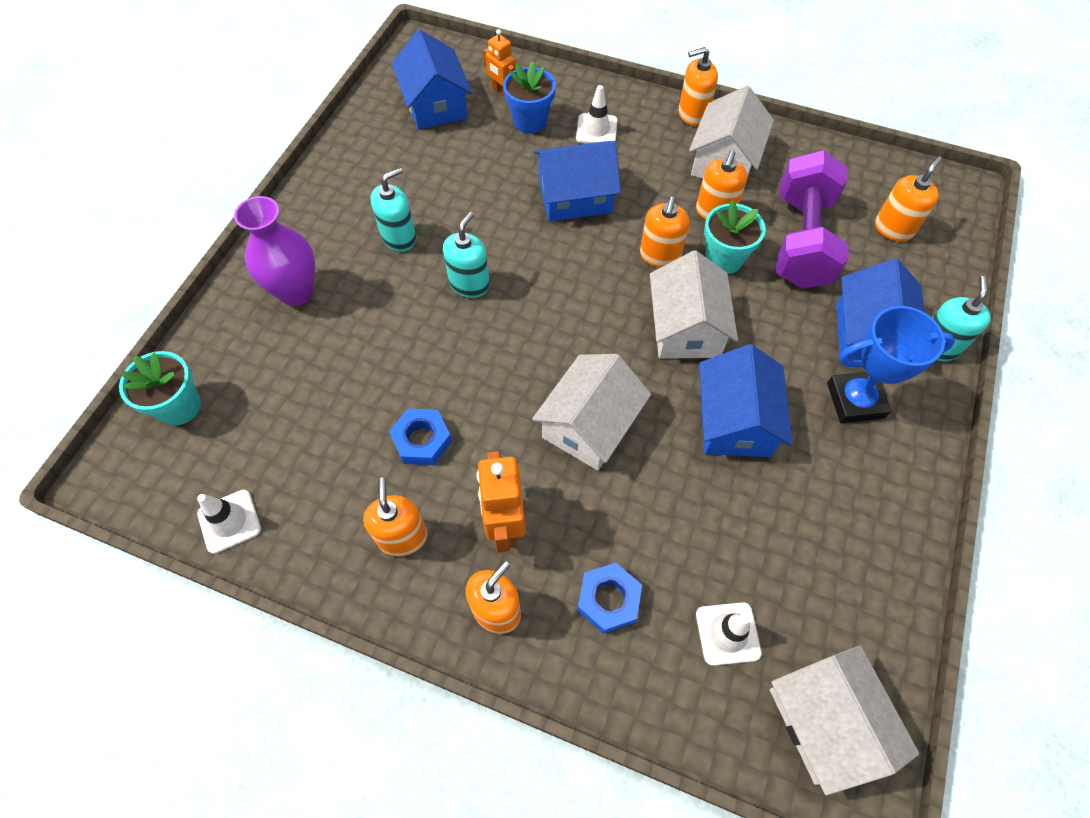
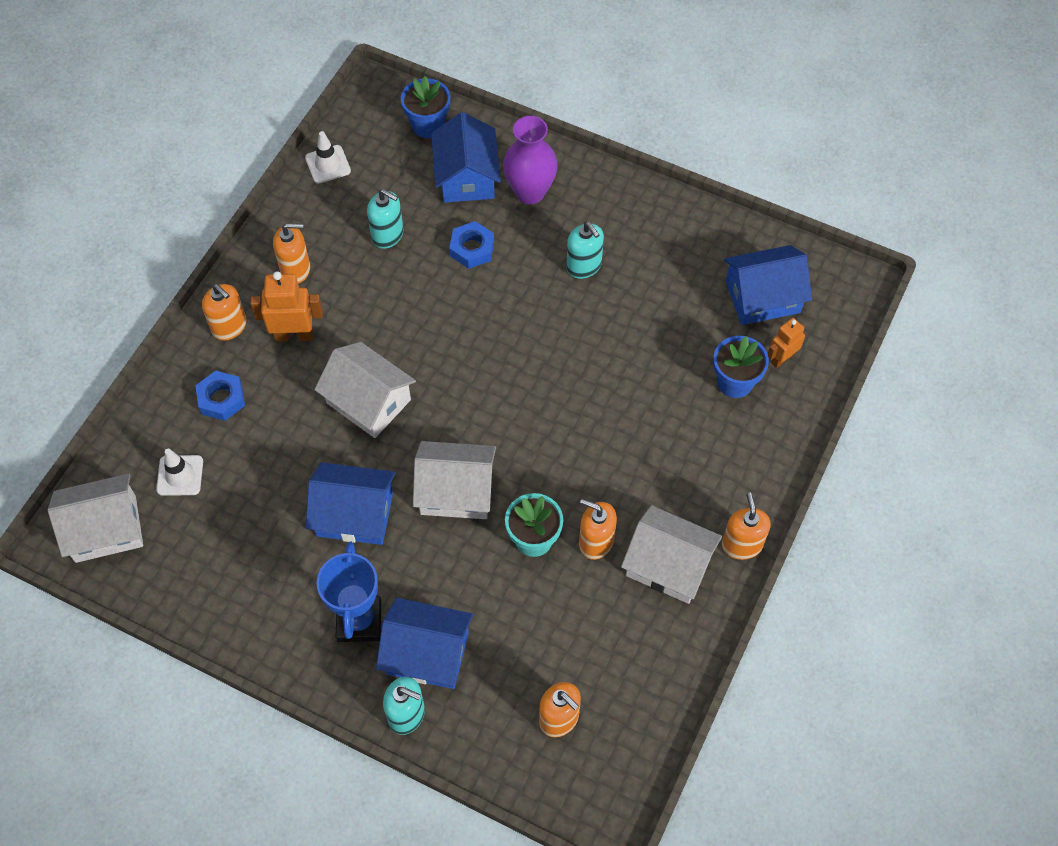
camera: 95 degrees right, 0 degrees up
(179, 406) = (428, 125): turquoise flower pot -> blue flower pot
(422, 440) = (373, 282): blue nut -> blue nut (472, 249)
(469, 284) = (525, 320): turquoise soap dispenser -> turquoise soap dispenser (387, 235)
(575, 197) = (625, 414): blue house -> blue house (466, 176)
(596, 129) = (720, 444): white traffic cone -> none
(659, 256) = (543, 481): orange soap dispenser -> none
(801, 241) = (550, 618): purple dumbbell -> none

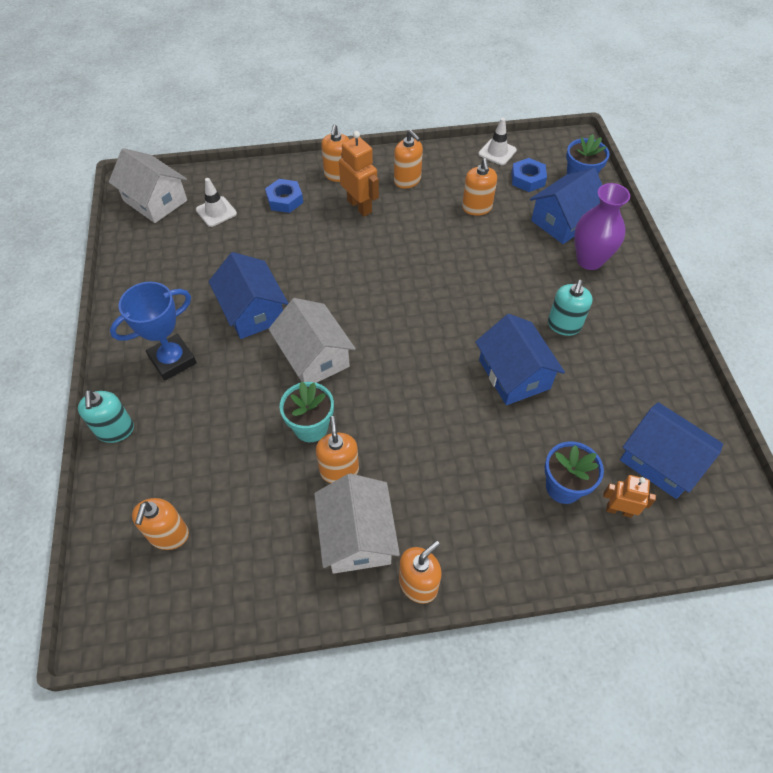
camera: 55 degrees right, 5 degrees down
(368, 401) = (344, 269): white house -> none
(387, 235) = (477, 208): turquoise soap dispenser -> orange soap dispenser
(427, 653) = (172, 414): blue house -> blue house (514, 374)
(472, 249) = (511, 255): blue nut -> blue nut (527, 179)

